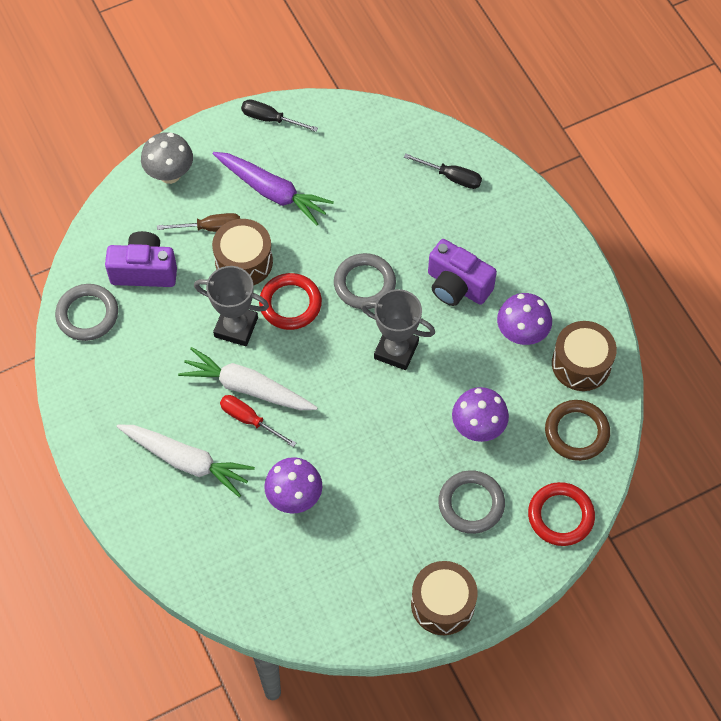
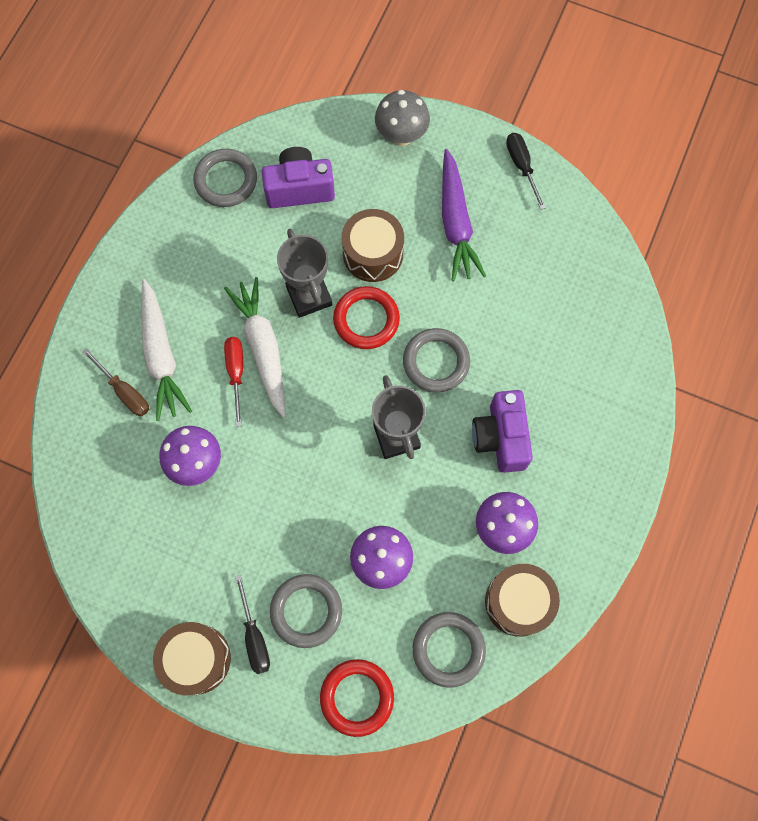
camera: 50 degrees right, 10 degrees up
(144, 270) = (299, 188): purple camera -> purple camera turned 60 degrees counterclockwise
(210, 228) = (380, 204): brown screwdriver -> brown screwdriver (124, 391)
(451, 177) = (601, 350): black screwdriver -> black screwdriver (254, 636)
(576, 432) = (448, 649): brown ring -> grey ring

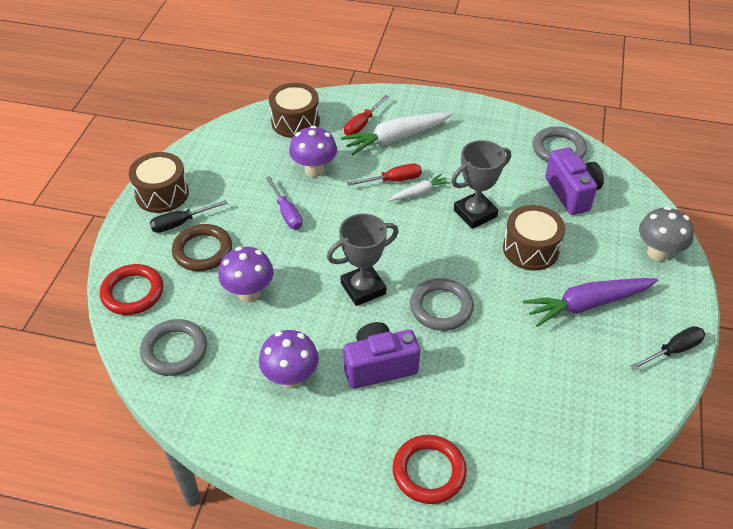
camera: 80 degrees right, 25 degrees down
(124, 391) = (362, 124): brown screwdriver -> red screwdriver
(263, 348) = (419, 192): white carrot -> white carrot, size x0.52
(264, 505) = (287, 213): none -> purple screwdriver
(306, 611) = (202, 251): grey ring -> brown ring
(366, 319) = (466, 253): red ring -> red ring (429, 471)
(518, 602) = (221, 399): brown drum -> brown drum (295, 122)

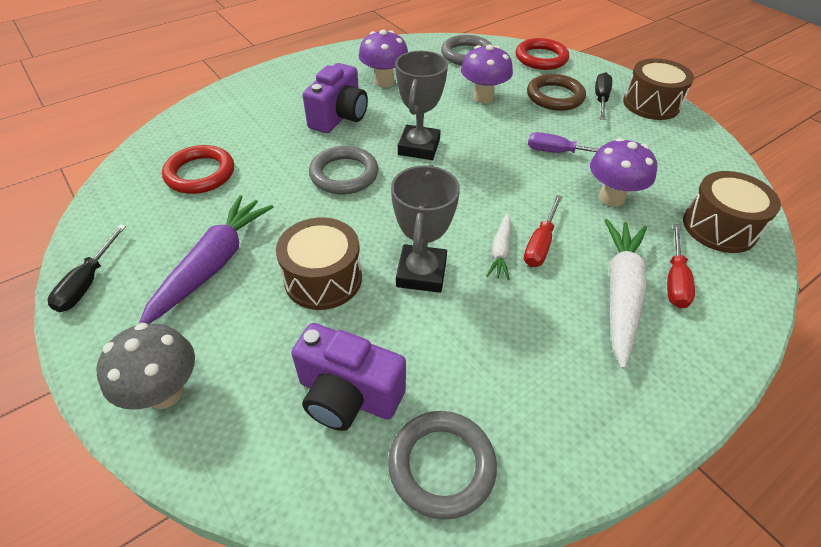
camera: 130 degrees right, 0 degrees up
(362, 124) = (675, 280): red screwdriver -> red screwdriver turned 150 degrees counterclockwise
(429, 471) = (241, 95): red ring -> red ring (200, 174)

